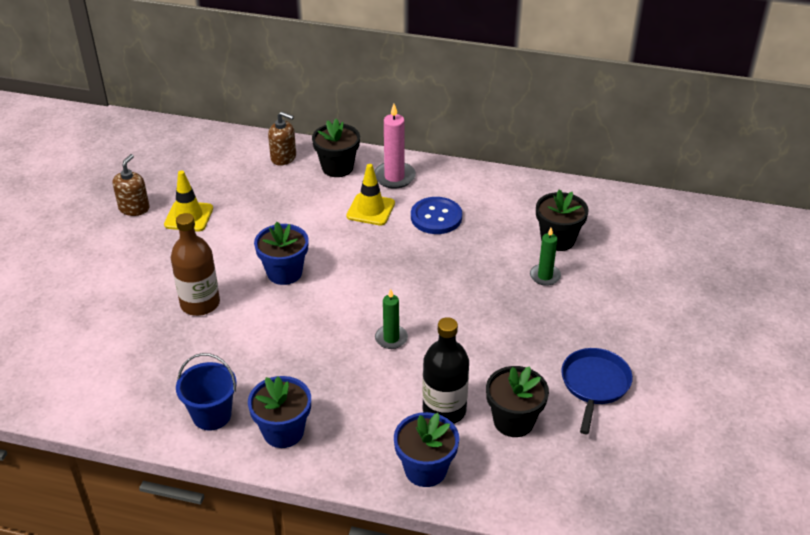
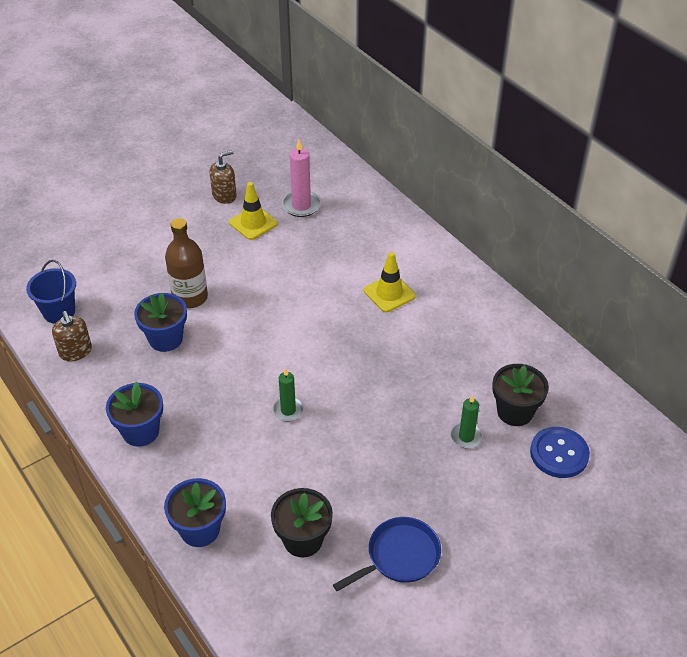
camera: 40 degrees right, 5 degrees up
(212, 415) = (111, 387): blue bucket -> blue bucket (59, 312)
(283, 157) = (371, 211): brown soap dispenser -> brown soap dispenser (75, 351)
(284, 272) = (270, 308): blue flower pot -> blue flower pot (165, 339)
(337, 167) = (403, 242): black flower pot -> none
(394, 177) = (439, 275): pink candle -> pink candle (301, 205)
(436, 217) = (434, 330): blue button -> blue button (559, 454)
(444, 410) = (263, 494): black bottle -> none

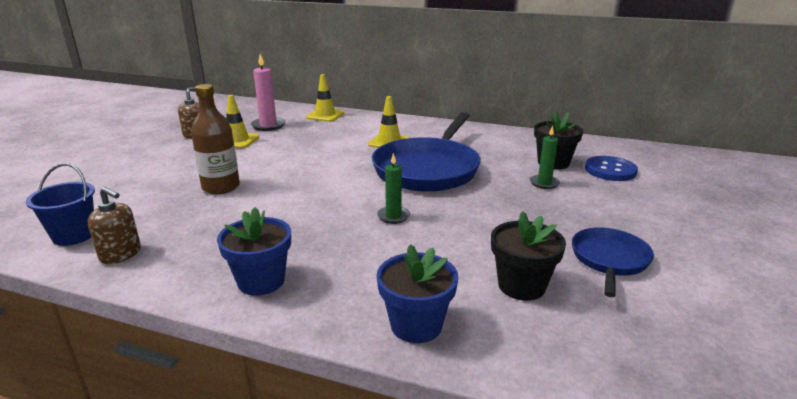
camera: 35 degrees left, 20 degrees down
(165, 339) = (222, 215): blue flower pot -> none
(372, 208) = (325, 115): none -> yellow traffic cone
(382, 358) = (428, 169): none -> blue pan

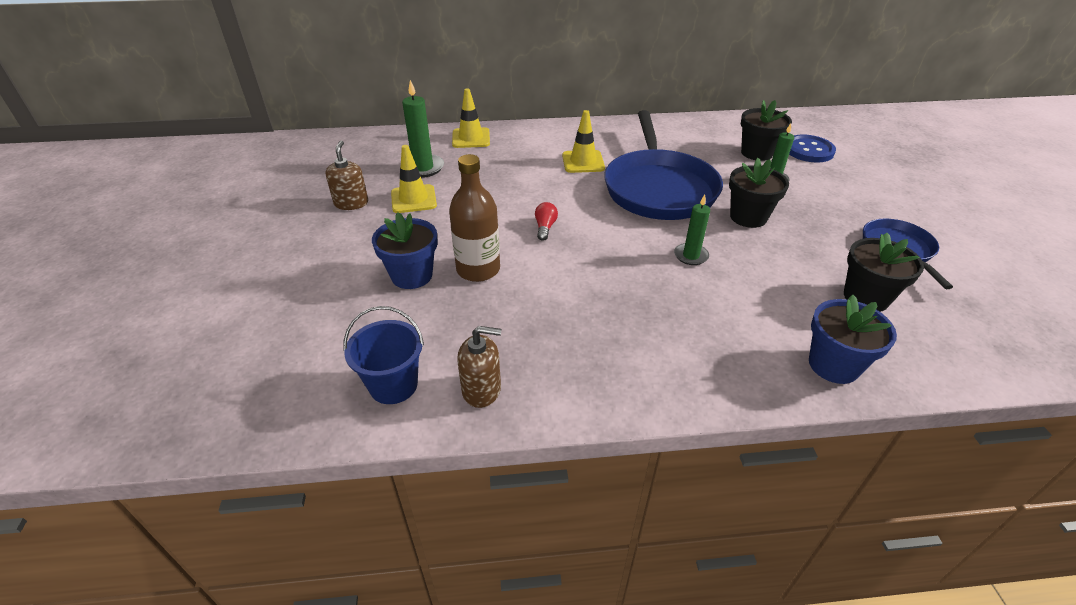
camera: 25 degrees left, 15 degrees up
(261, 281) = (660, 369): blue flower pot -> blue flower pot (412, 275)
(268, 125) = (423, 168): pink candle -> green candle
(303, 174) = (545, 227): none -> red light bulb
(483, 203) = (748, 217): none -> black flower pot

